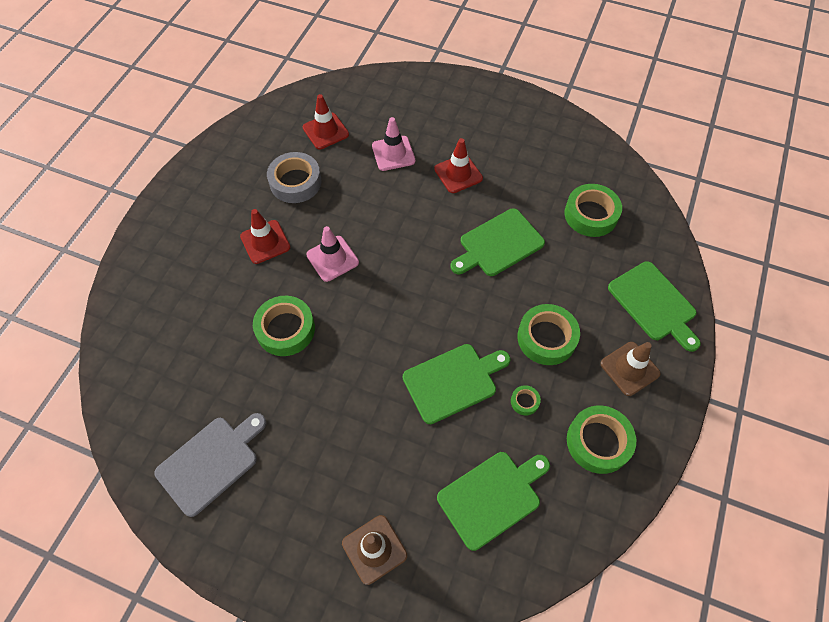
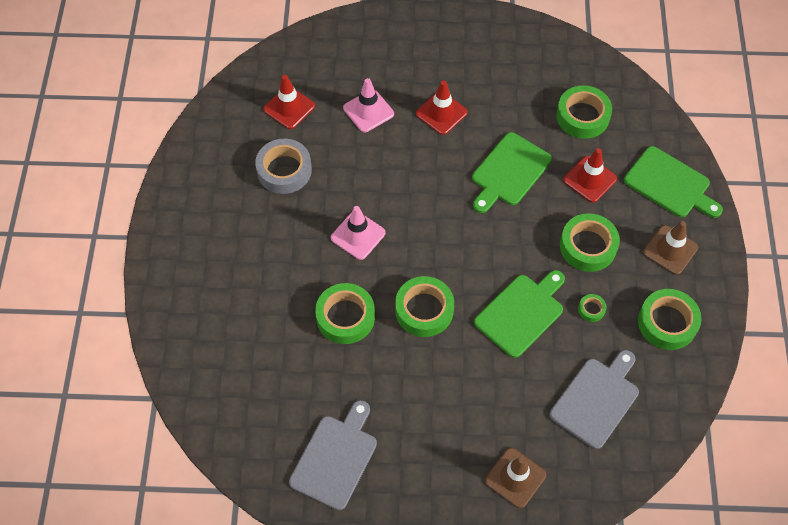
camera: 20 degrees left, 0 degrees up
(265, 242) = (284, 240): red traffic cone -> red traffic cone (589, 179)
(361, 347) = (424, 310): none -> green tape
(492, 497) = (596, 399): green cutting board -> grey cutting board

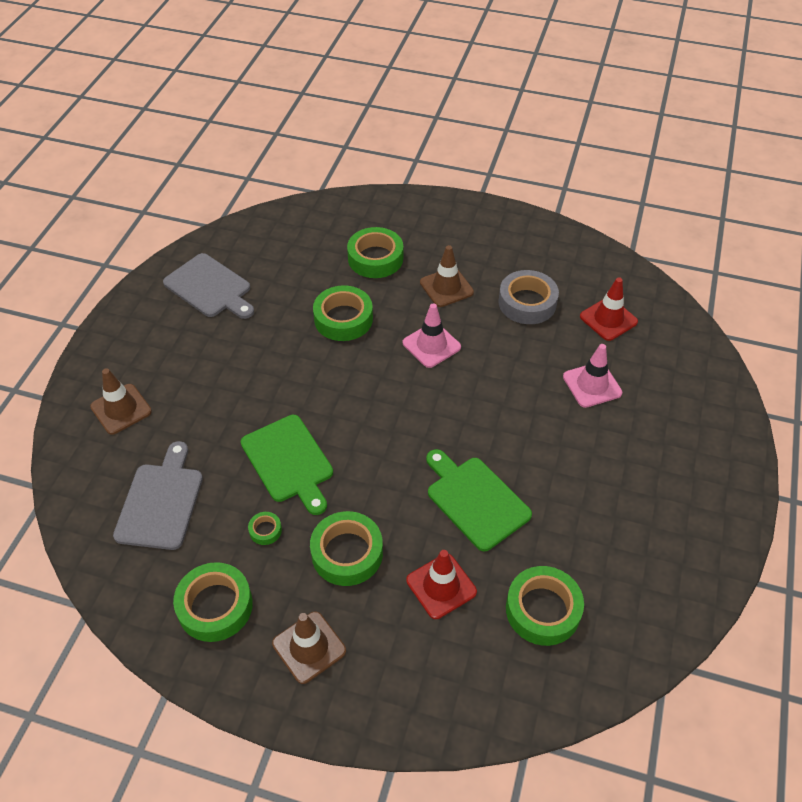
camera: 105 degrees right, 10 degrees down
(280, 239) = (446, 287): none -> brown traffic cone
(424, 310) = (326, 379): green tape -> green tape (375, 258)
(441, 113) = (577, 453): red traffic cone -> none
(596, 399) = (161, 502): grey cutting board -> grey cutting board turned 135 degrees counterclockwise
(670, 184) = (406, 685): green cutting board -> none

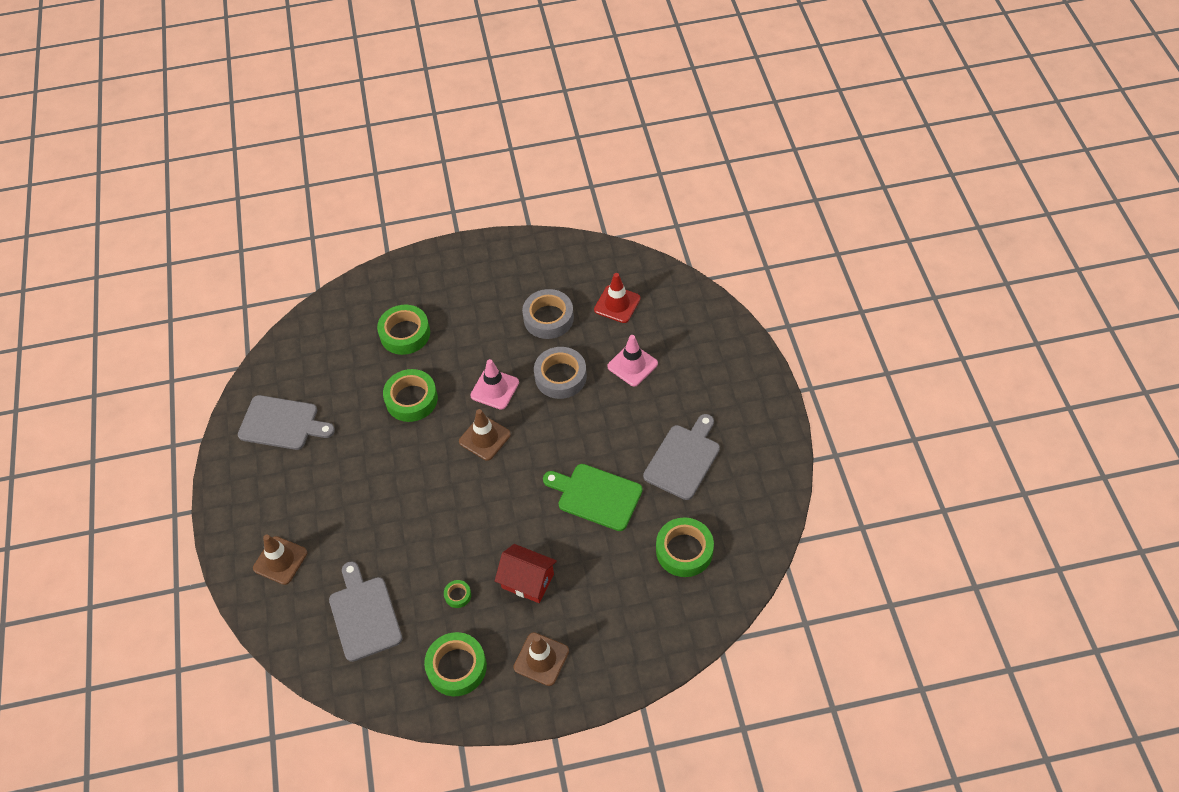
camera: 25 degrees left, 5 degrees up
(289, 462) = (442, 535): green cutting board -> none
(347, 553) = (527, 581): green tape -> red house
(441, 586) = (607, 570): red traffic cone -> none
(446, 287) = (478, 333): brown traffic cone -> brown traffic cone (484, 438)
(507, 363) = (560, 376): none -> grey tape
(597, 507) = (683, 459): none -> grey cutting board

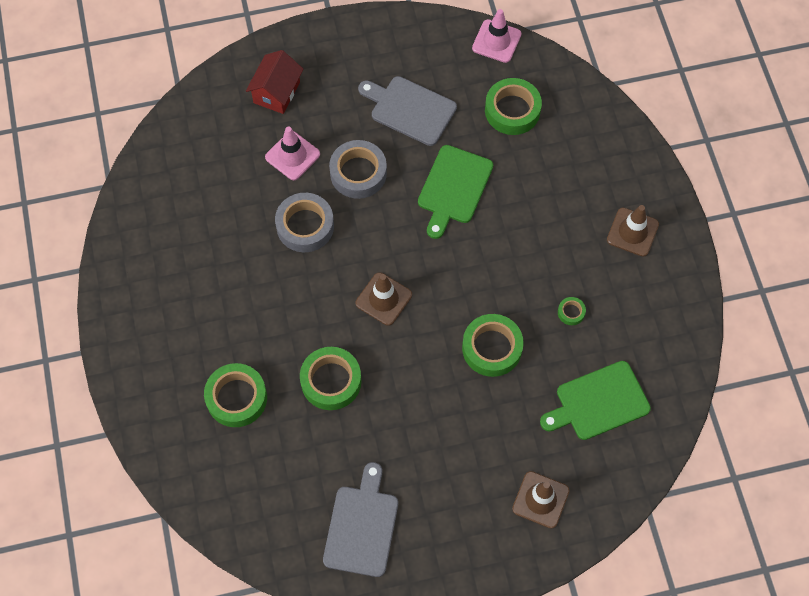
camera: 95 degrees left, 10 degrees up
(364, 615) = (598, 402): grey cutting board -> green cutting board
(456, 667) = (647, 307): green tape -> green tape (492, 348)
(494, 389) = (319, 293): pink traffic cone -> pink traffic cone (496, 41)
(527, 581) = (551, 248): red house -> red house (276, 92)
(548, 318) = (223, 241): grey tape -> grey tape (358, 173)
(617, 304) = (208, 171): red traffic cone -> none

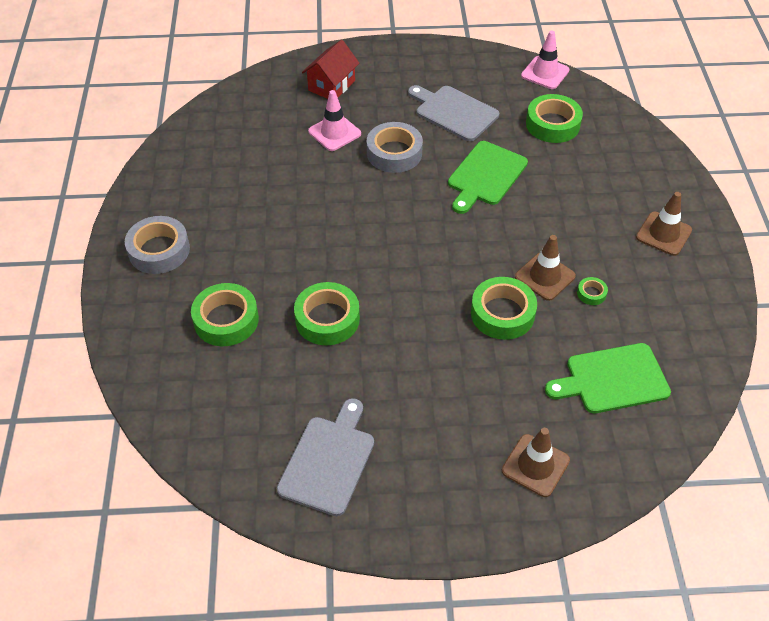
camera: 10 degrees right, 15 degrees down
(305, 226) = (333, 187): grey tape -> grey tape (159, 250)
(383, 299) = (397, 256): brown traffic cone -> brown traffic cone (545, 276)

